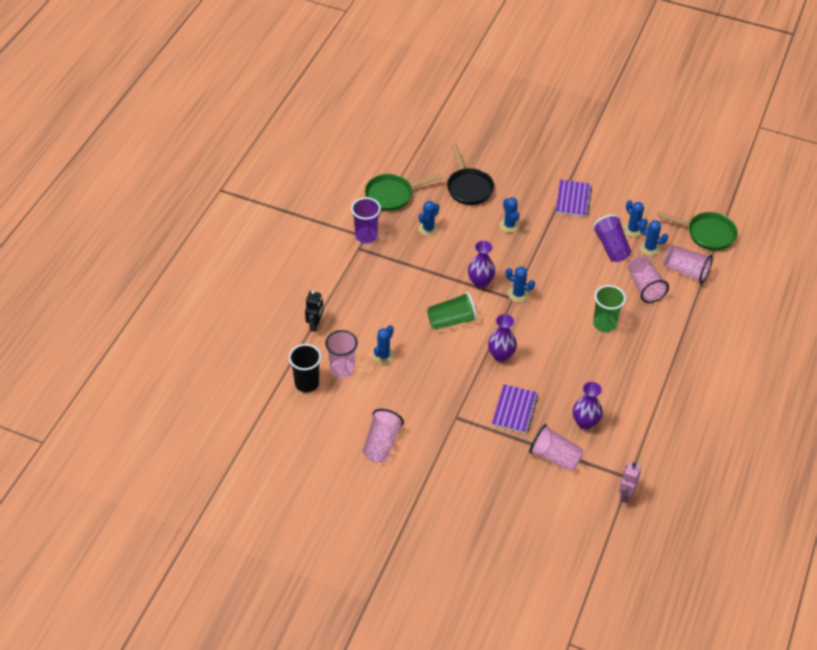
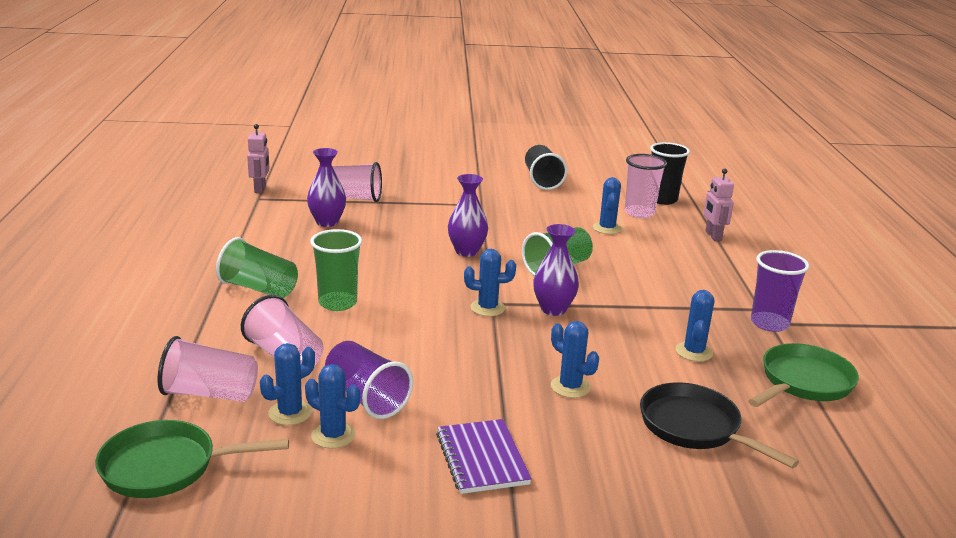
camera: 155 degrees right, 25 degrees down
(315, 325) = (713, 236): black robot -> pink robot
(381, 443) = (542, 180): pink cup -> black cup
(514, 410) = (418, 218): purple notebook -> none
(649, 248) = (290, 413): blue cactus -> blue cactus turned 45 degrees counterclockwise
(649, 352) = (259, 289): none -> green cup

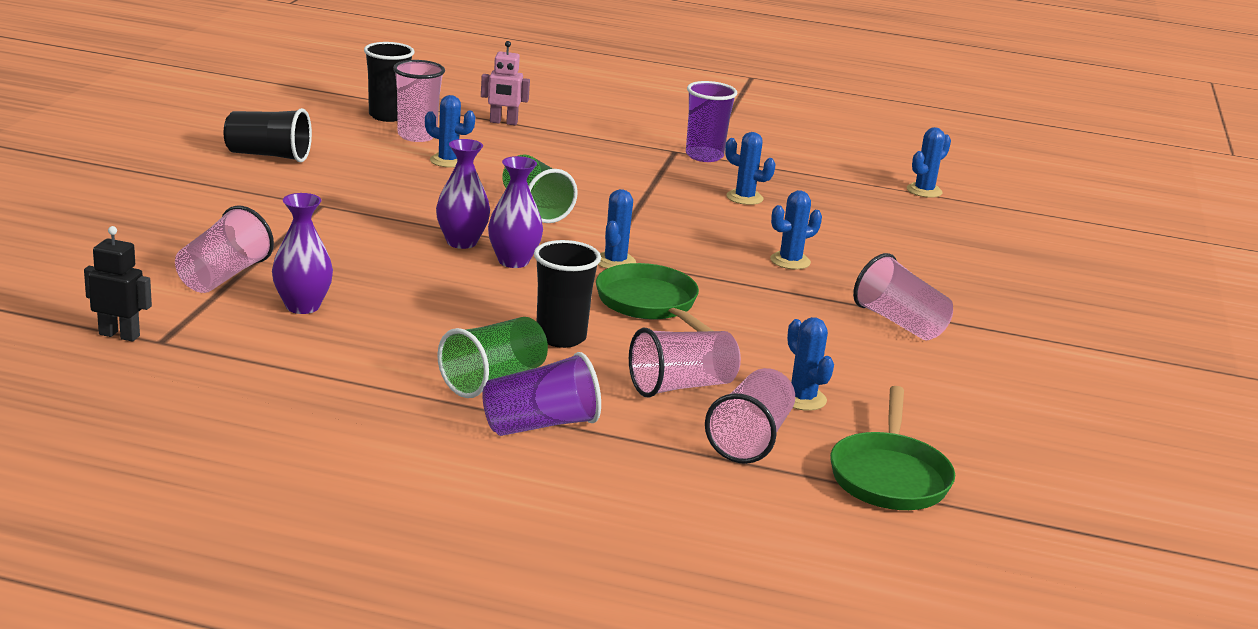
camera: 75 degrees left, 0 degrees up
(260, 189) = (119, 335): pink robot -> black robot
(333, 435) = (849, 383): blue cactus -> blue cactus (924, 191)
(337, 303) = (561, 337): green cup -> black cup
(366, 398) = (783, 355): purple cup -> purple cup (540, 424)
(482, 459) = (899, 323): purple notebook -> pink cup
(553, 309) = (633, 232): purple vase -> purple vase (513, 261)
(694, 427) = (868, 231): black pan -> none
(803, 382) = (809, 175): green pan -> green pan (650, 304)

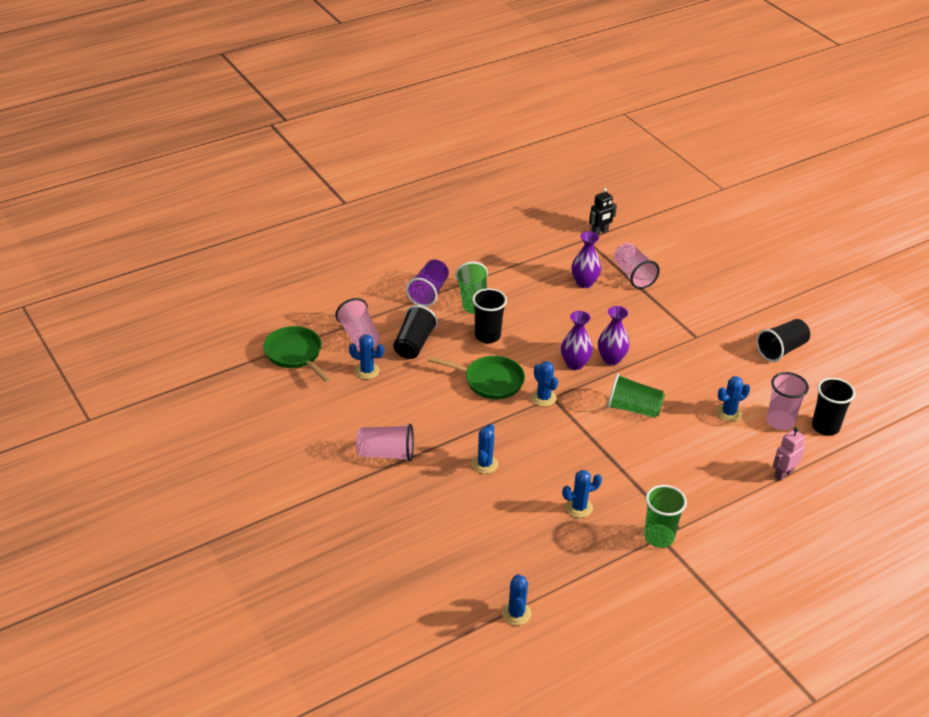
camera: 135 degrees right, 15 degrees up
(681, 386) = (414, 344): pink cup -> black cup
(704, 156) = (659, 537): purple cup -> green cup

